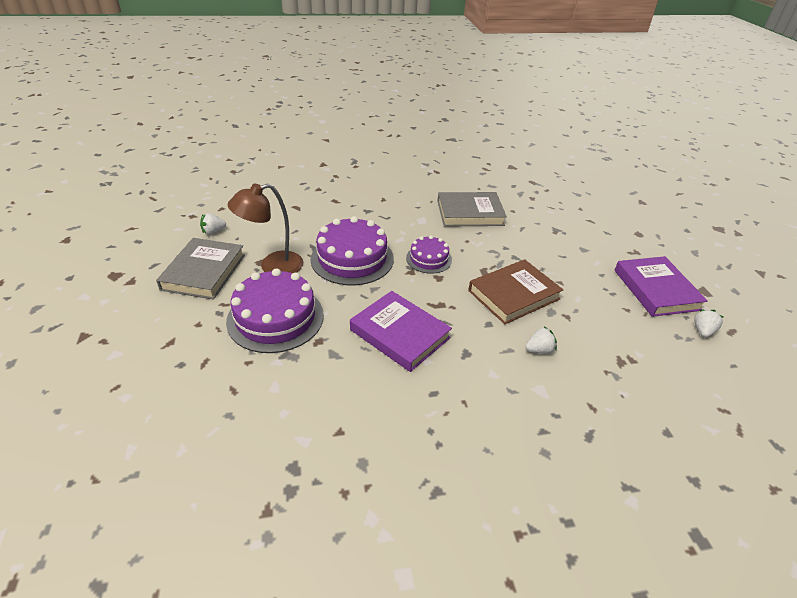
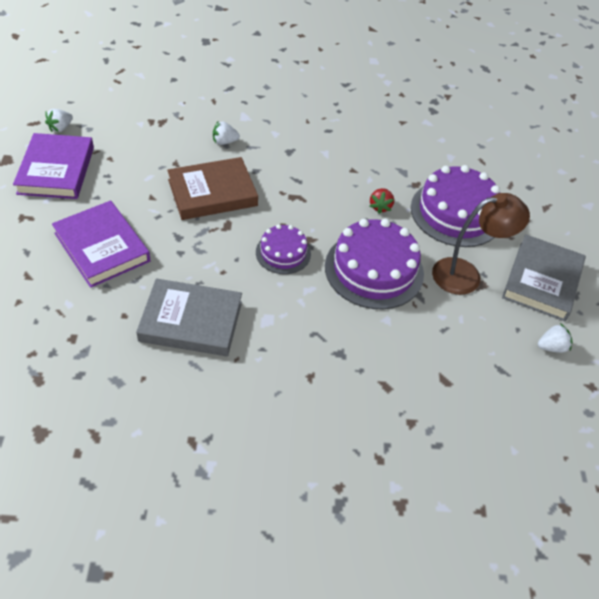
camera: 170 degrees left, 10 degrees up
(354, 310) = (380, 207): none -> red strawberry
(400, 334) = (342, 177): purple book -> purple book (102, 247)

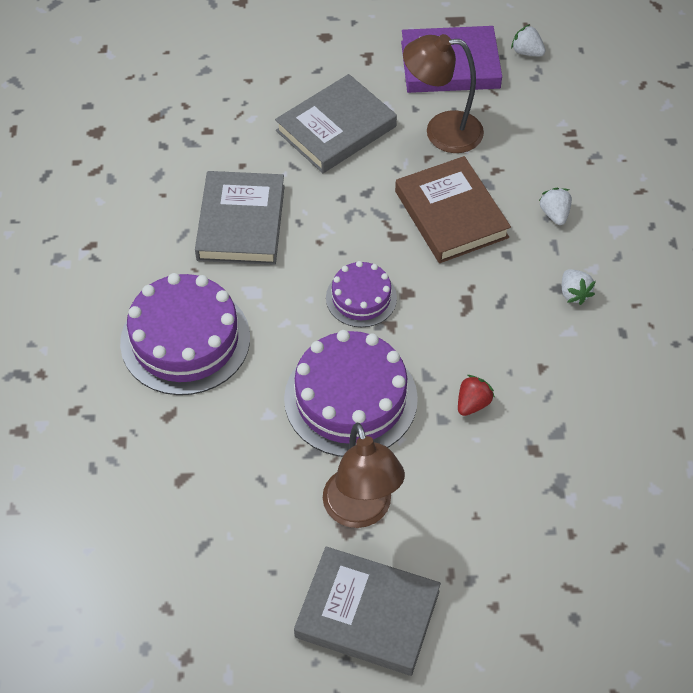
camera: 90 degrees right, 5 degrees up
(102, 247) = (336, 128): purple book -> grey book
(127, 185) = (441, 131): none -> brown lamp
(380, 207) = (472, 403): red strawberry -> red strawberry turned 120 degrees clockwise
(456, 213) = (485, 503): purple cake -> purple cake (185, 340)
(551, 347) = (247, 613): white strawberry -> white strawberry (574, 293)

